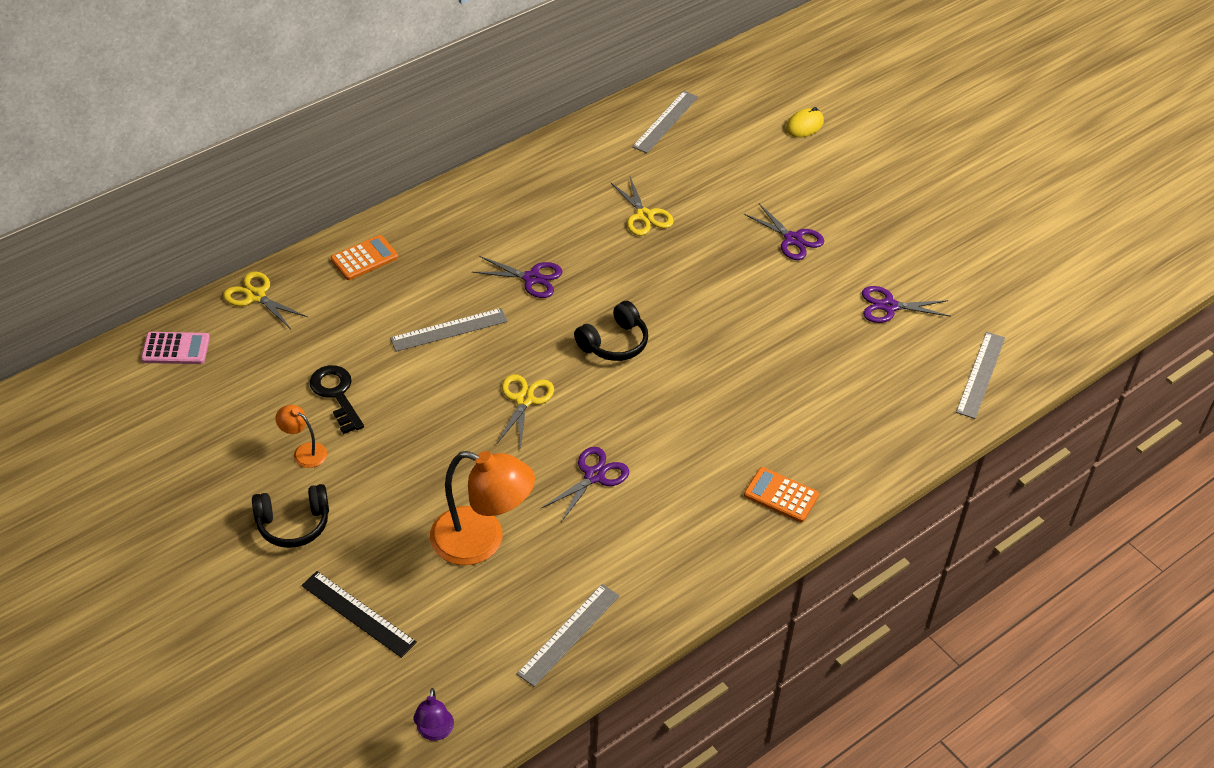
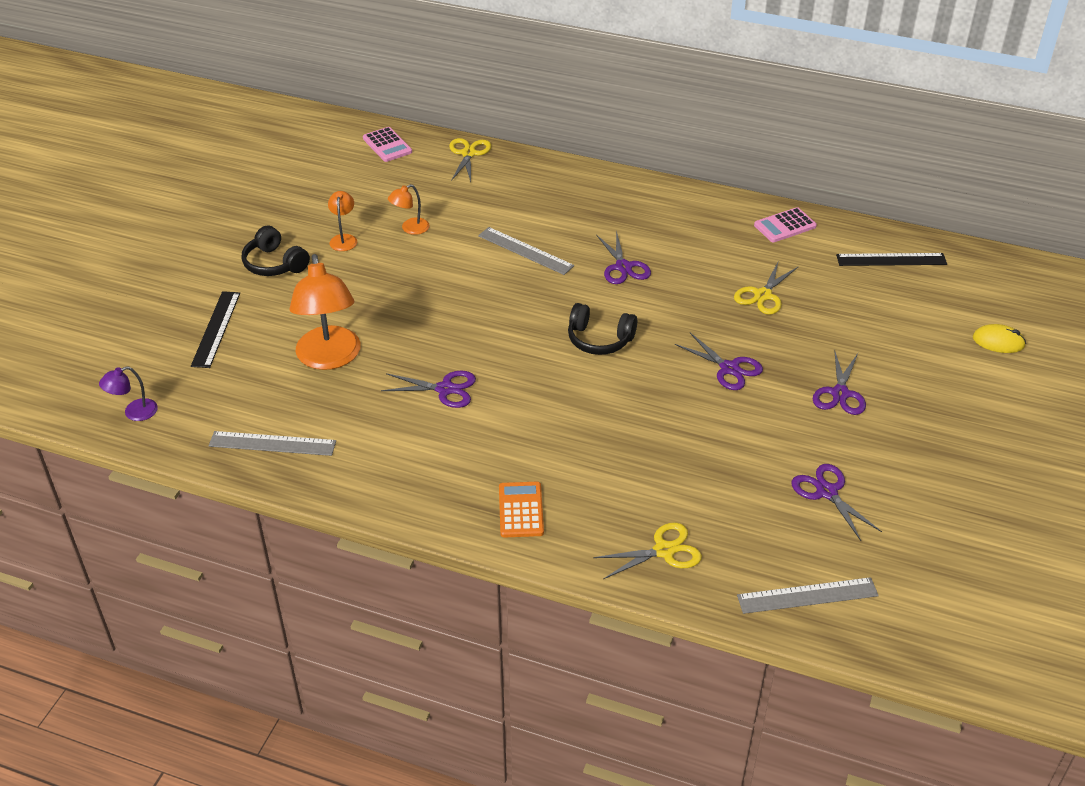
camera: 60 degrees right, 5 degrees down
(336, 394) = (410, 229): black key -> orange lamp
(364, 258) = (555, 181): orange calculator -> none
(524, 400) = (490, 318): yellow scissors -> yellow scissors (664, 551)
(569, 154) = (785, 226): none -> pink calculator
(665, 121) = (891, 259): grey ruler -> black ruler
(715, 284) = (729, 368): none -> purple scissors

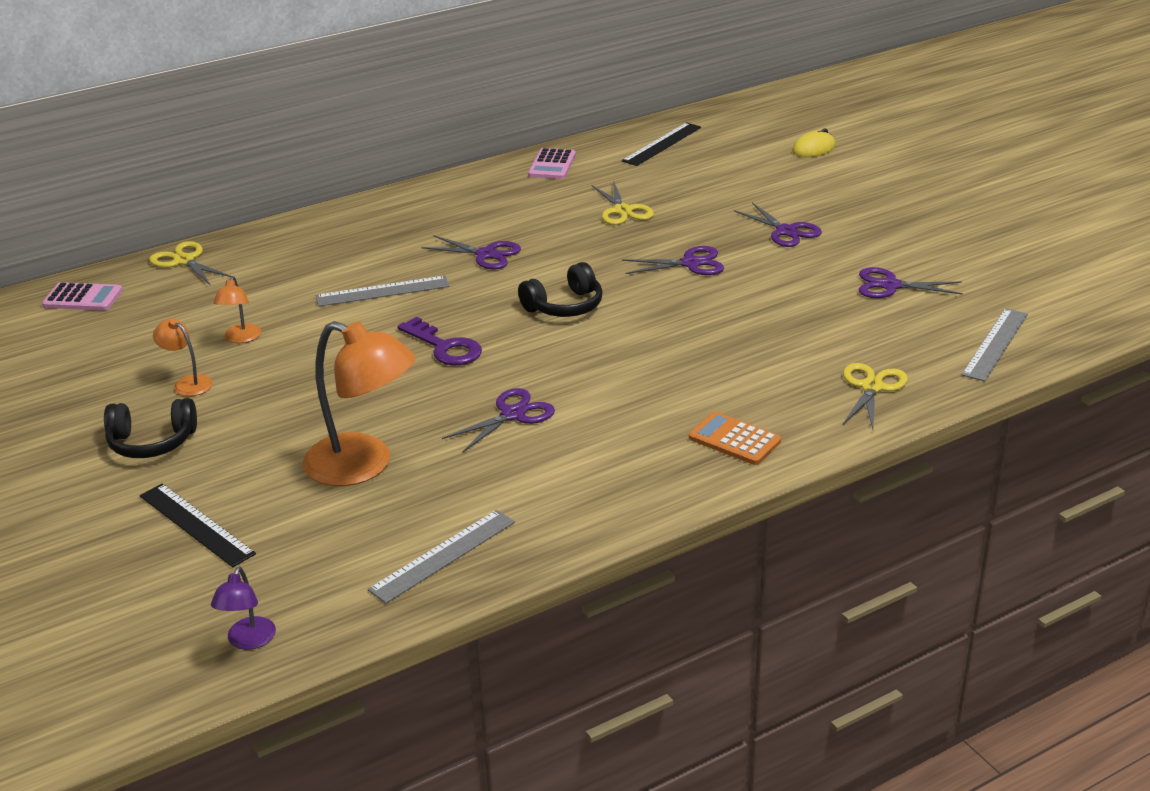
camera: 50 degrees left, 10 degrees down
(490, 315) = (445, 347): none -> purple key

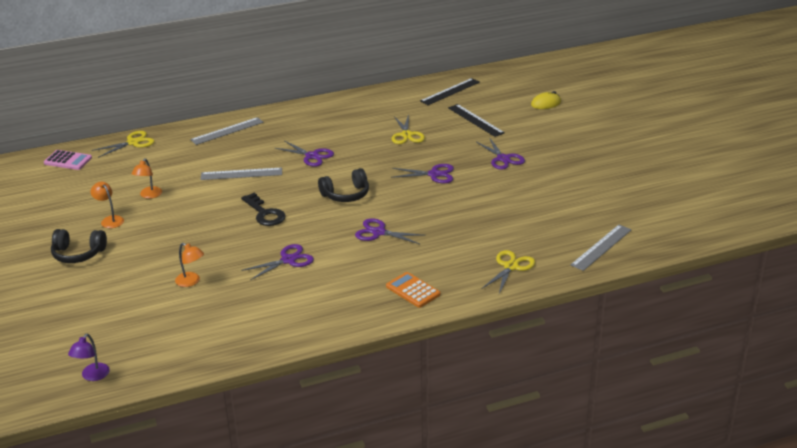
camera: 10 degrees right, 0 degrees up
(184, 261) = (133, 143): yellow scissors -> yellow scissors turned 90 degrees clockwise
(196, 524) = (86, 305): black ruler -> black ruler (475, 120)
(363, 466) = (191, 282): orange lamp -> orange lamp, size x0.47
(443, 555) = (216, 340): grey ruler -> grey ruler (227, 131)
(445, 347) = (265, 213): purple key -> black key
(552, 165) = (375, 100): pink calculator -> none
(890, 285) = (553, 202): purple scissors -> purple scissors (379, 232)

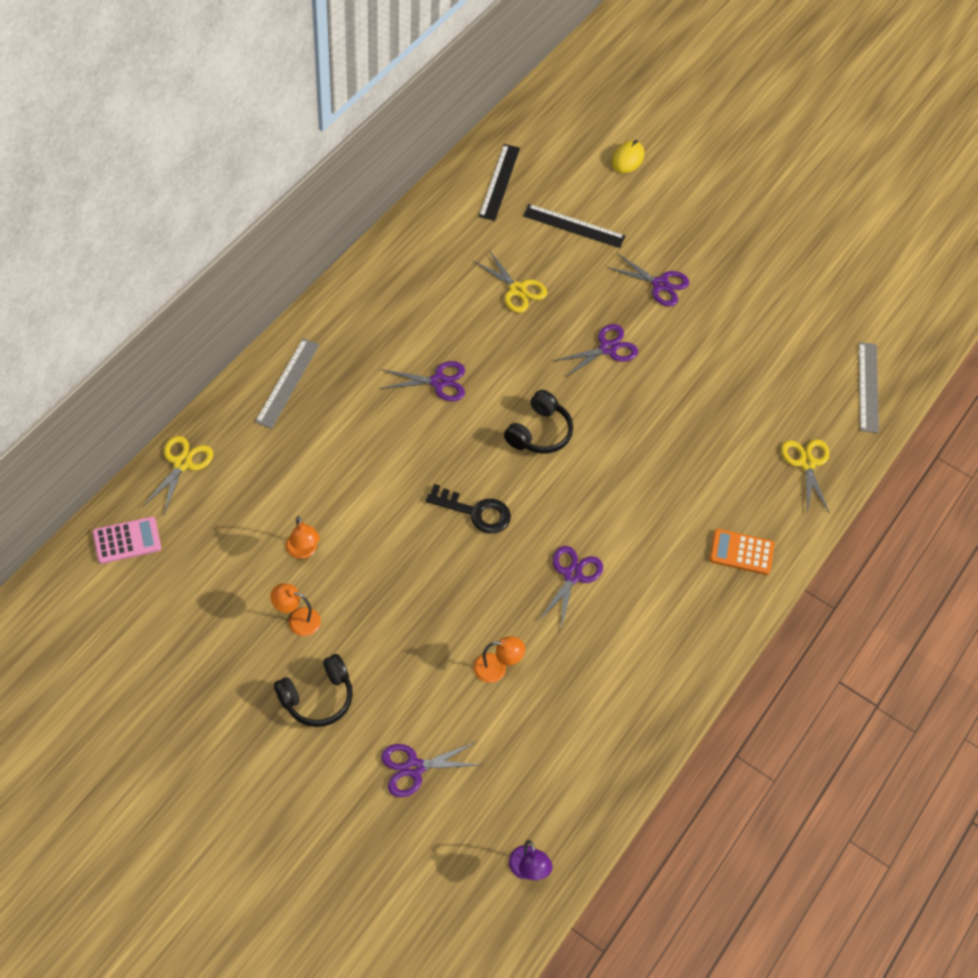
camera: 40 degrees left, 25 degrees up
(241, 174) = (382, 455): grey ruler -> none
(379, 232) = (630, 478): purple scissors -> purple scissors (414, 768)

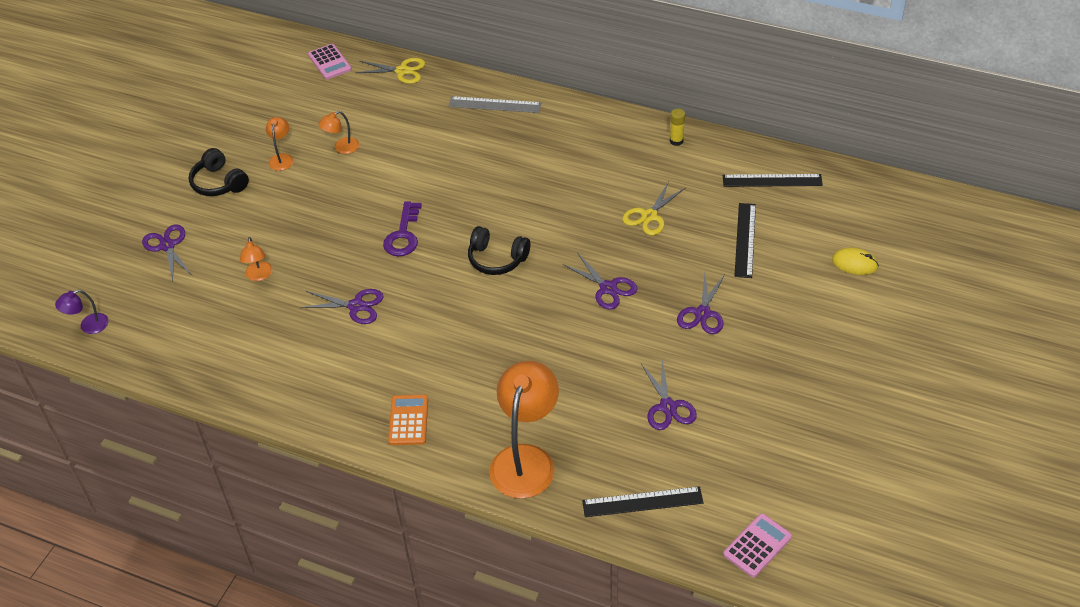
camera: 85 degrees right, 10 degrees down
(413, 238) = (676, 141): none -> yellow glue stick
(438, 382) = (527, 187): purple scissors -> purple scissors (668, 407)
(475, 512) = (403, 235): black key -> purple key
(807, 463) = (526, 459): yellow scissors -> orange lamp
(868, 387) = (642, 502): grey ruler -> black ruler
(923, 321) = (757, 545): none -> pink calculator

